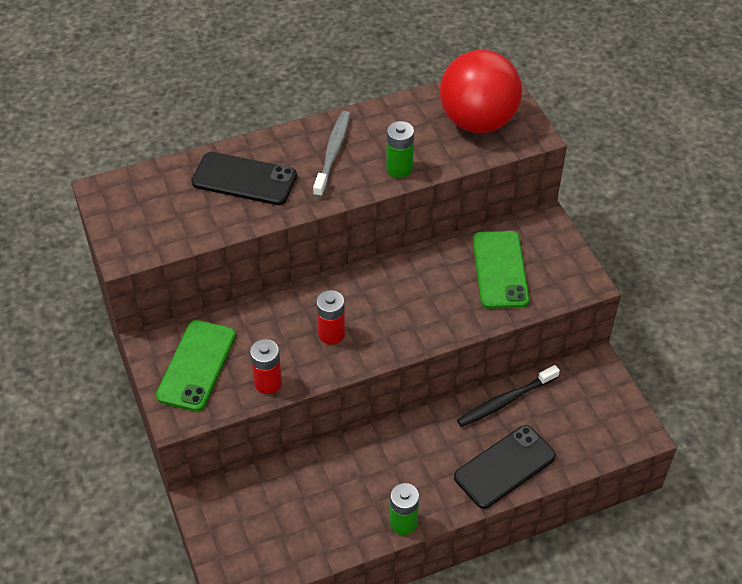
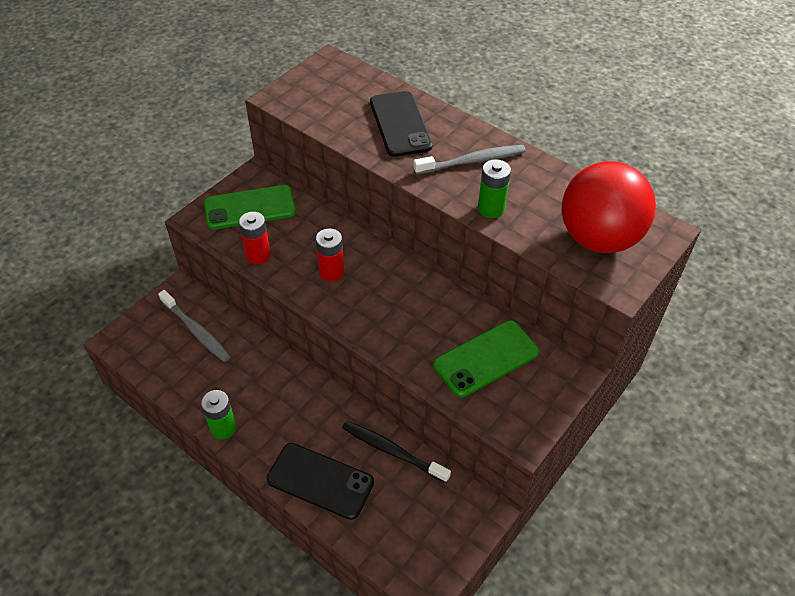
camera: 60 degrees right, 0 degrees up
(268, 504) = (196, 331): none -> grey toothbrush

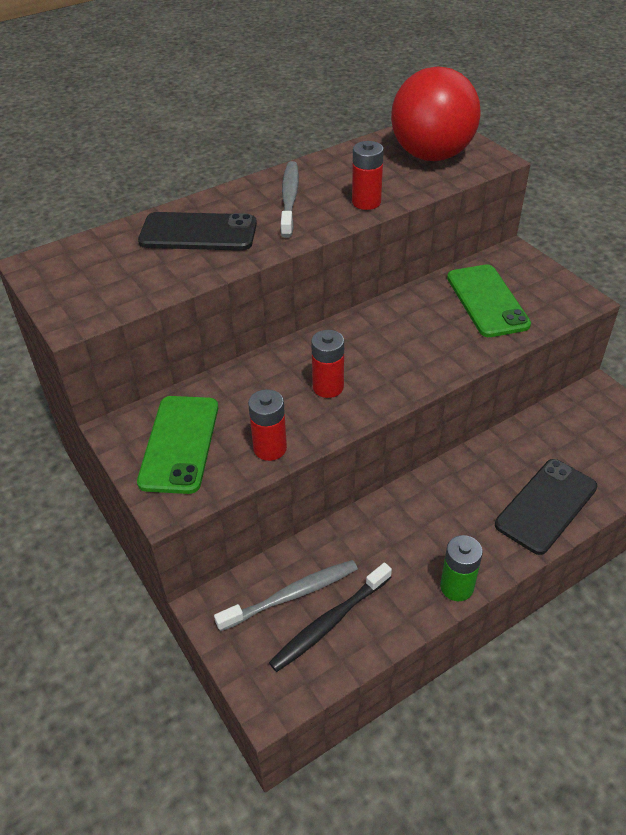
camera: 70 degrees left, 5 degrees down
(392, 451) = (519, 440): black toothbrush -> black toothbrush (329, 622)
(491, 209) = (366, 202): green battery -> red battery

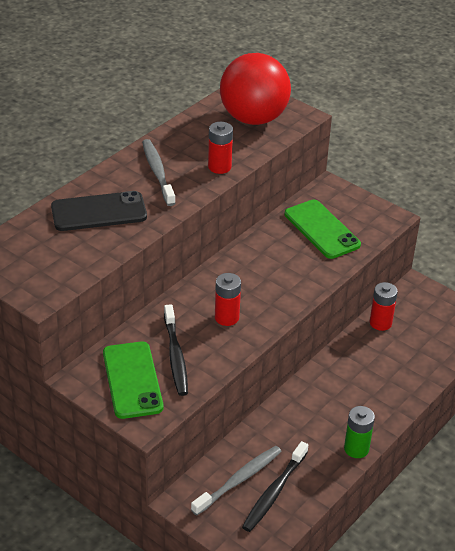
camera: 20 degrees left, 5 degrees down
(245, 423) = (175, 356): none -> black toothbrush
(270, 448) = (202, 370): red battery -> red battery (380, 323)
(546, 506) = (402, 379): black phone -> none

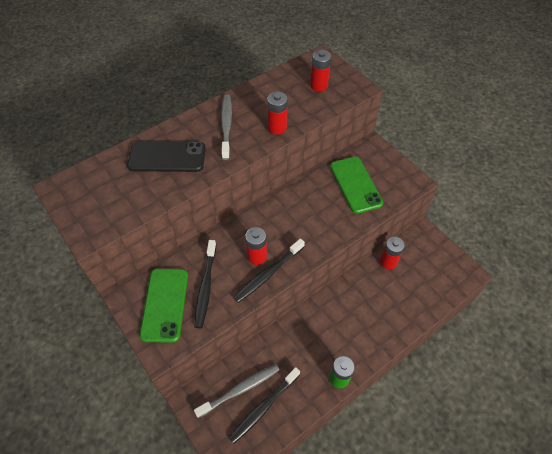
camera: 15 degrees right, 15 degrees up
(246, 332) = (268, 274): none -> black toothbrush
(253, 118) = (319, 85): red ball -> red battery

